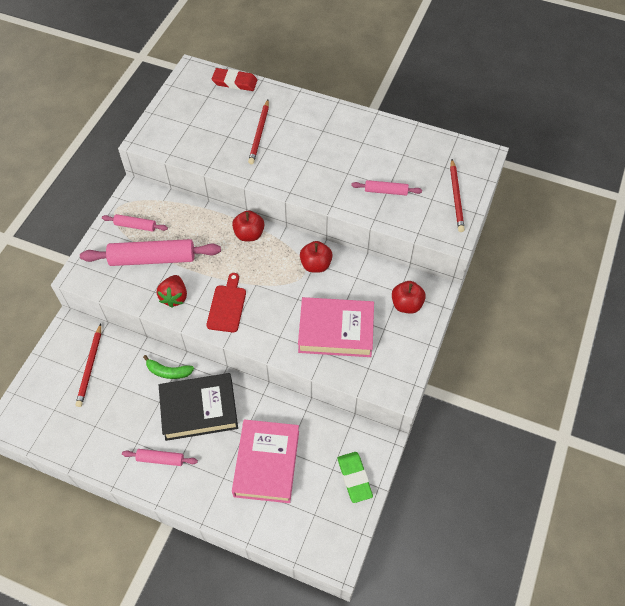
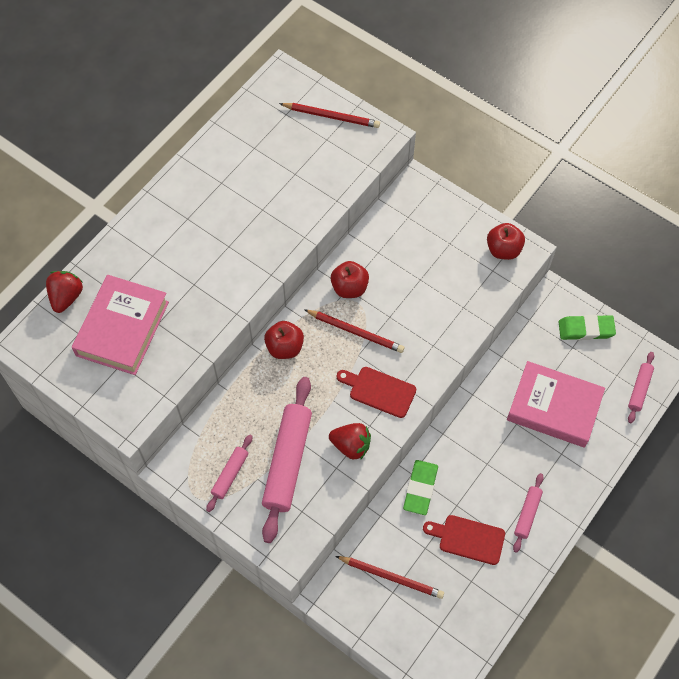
camera: 75 degrees left, 5 degrees up
(131, 416) = (468, 539): none -> red cutting board
(168, 372) = (420, 488): green banana -> green eraser
(199, 409) = (476, 463): black book -> none
(234, 82) = (66, 297): red eraser -> red strawberry
(259, 133) = (167, 287): red pencil -> red pencil (356, 332)
(336, 331) = (440, 289): pink book -> pink book (122, 328)
(386, 191) = (302, 179): pink rolling pin -> pink rolling pin (639, 389)
(406, 304) = (426, 214): red apple -> red apple (503, 250)

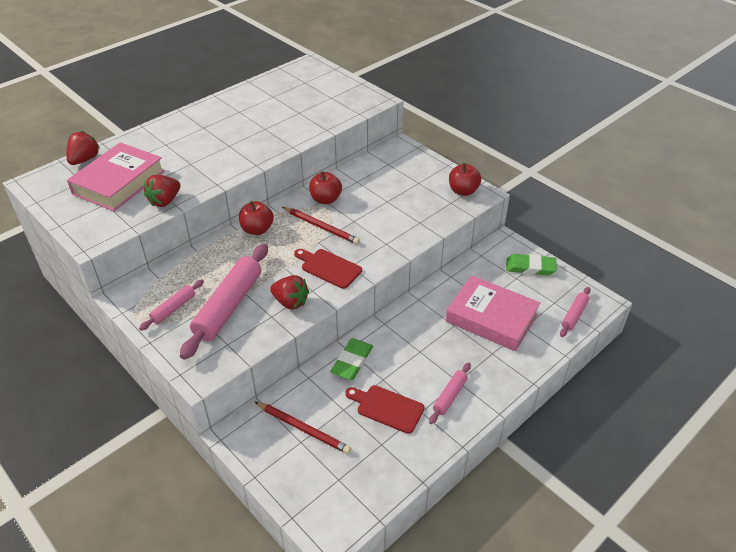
camera: 10 degrees right, 20 degrees down
(186, 350) = (165, 201): none -> red strawberry
(331, 116) = (339, 86): red pencil -> none

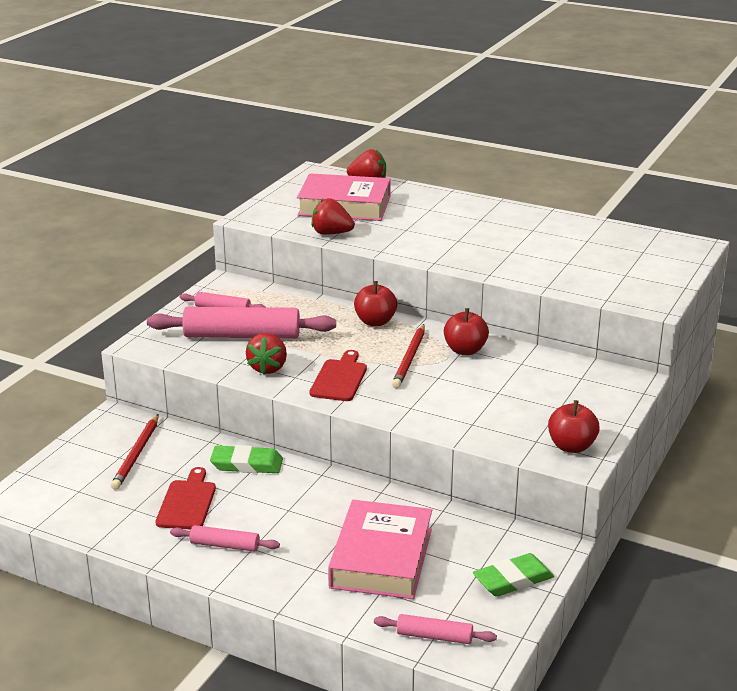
camera: 70 degrees right, 15 degrees down
(530, 267) = (513, 580): green eraser -> green eraser turned 75 degrees clockwise

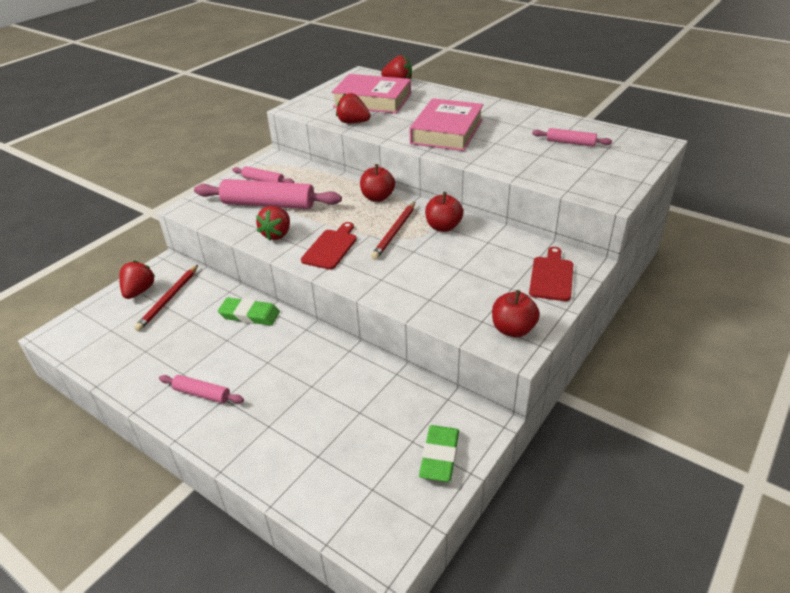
camera: 10 degrees right, 10 degrees up
(94, 448) = (139, 291): none -> red strawberry
(187, 502) = (189, 348): red cutting board -> red cutting board (551, 276)
(381, 558) = (329, 420): pink book -> pink book (447, 131)
(434, 636) = (350, 516): pink rolling pin -> pink rolling pin (570, 143)
(513, 580) = (439, 456): green eraser -> green eraser turned 60 degrees counterclockwise

